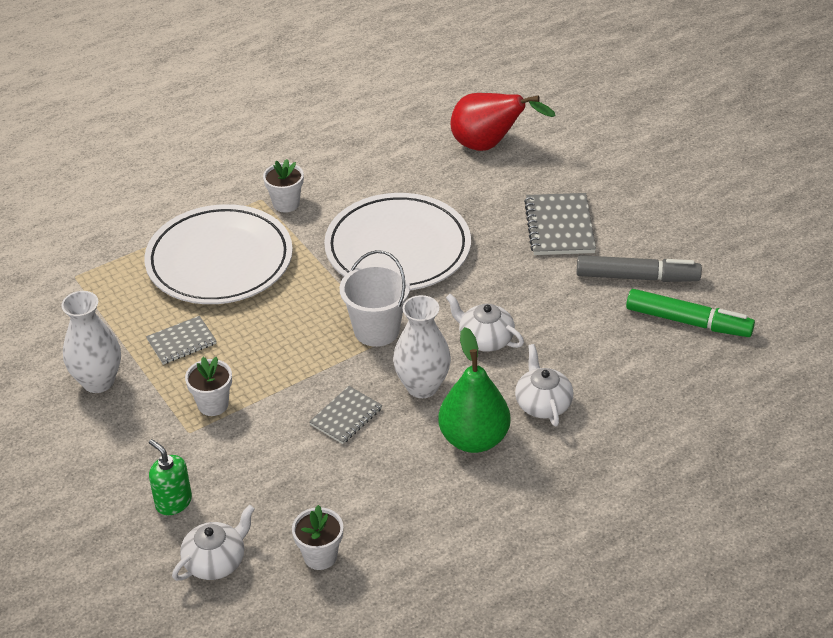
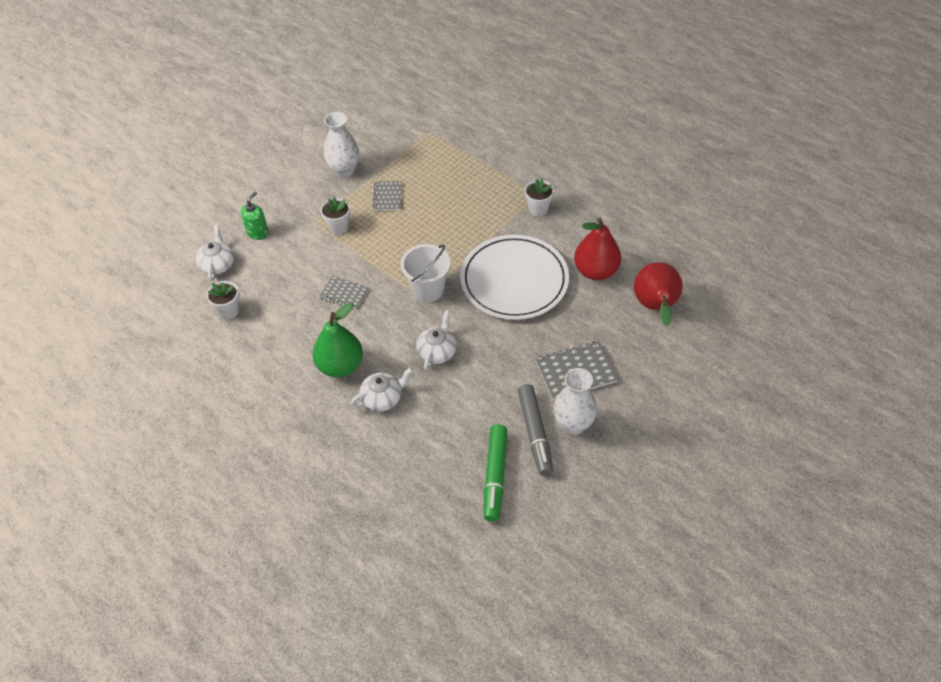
camera: 75 degrees right, 10 degrees up
(181, 342) = (388, 197): grey notebook -> grey notebook turned 45 degrees clockwise
(216, 561) = (217, 264): white teapot -> white teapot turned 120 degrees counterclockwise
(219, 261) = (468, 192): white plate -> none
(413, 178) = (595, 271): none -> red pear
(422, 386) = (381, 327): white vase -> white vase (573, 424)

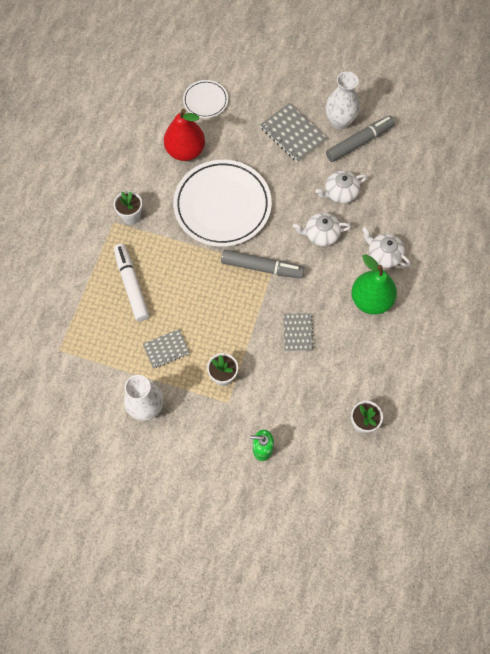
camera: 115 degrees left, 15 degrees up
(217, 264) = (316, 465): white teapot -> white teapot (340, 193)
(427, 289) = (262, 267): white bucket -> grey marker
(464, 190) = (131, 285): none -> white marker
(495, 476) = (407, 155): green marker -> none
(655, 307) = (205, 101): red pear -> white plate

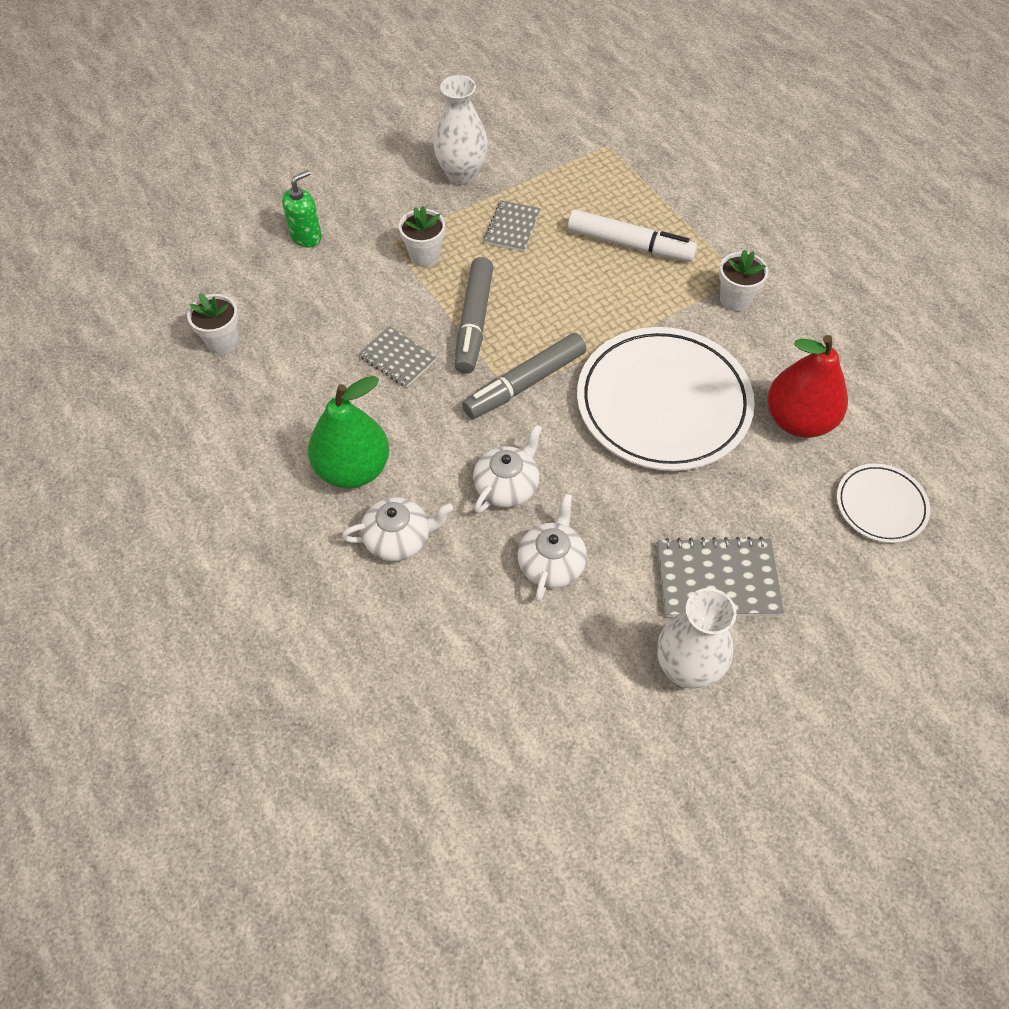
camera: 130 degrees right, 10 degrees down
(359, 142) = (619, 666): grey marker -> grey marker (474, 322)

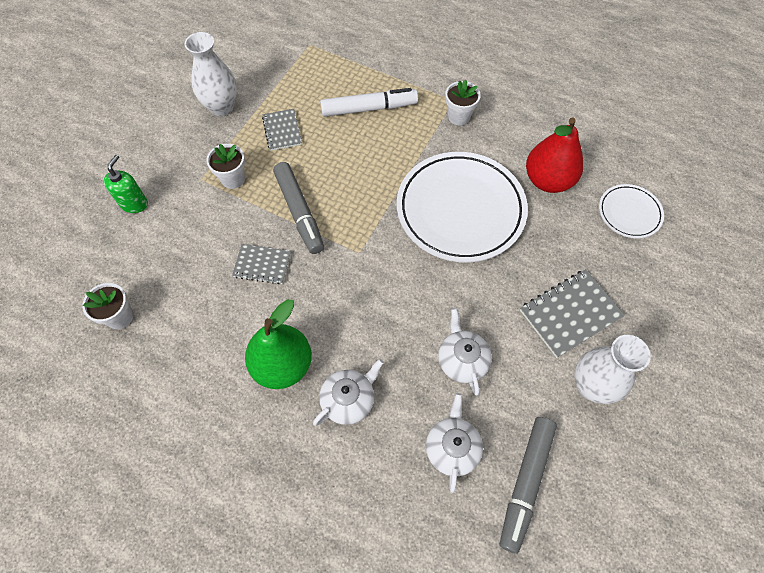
camera: 30 degrees left, 5 degrees up
(507, 486) = (398, 320): white teapot -> white teapot (452, 448)
(525, 383) = (362, 240): grey marker -> grey marker (525, 483)

